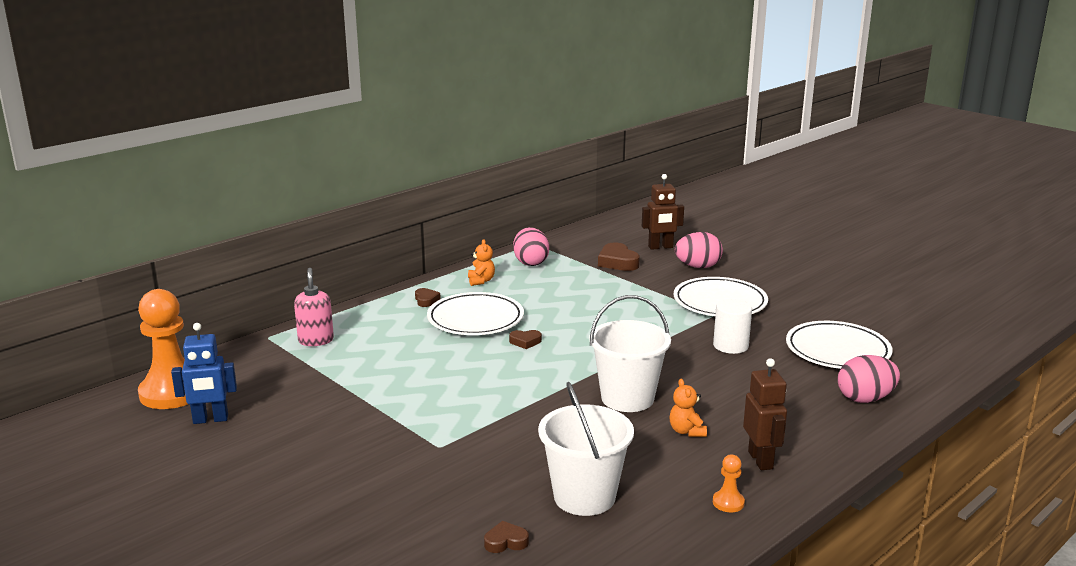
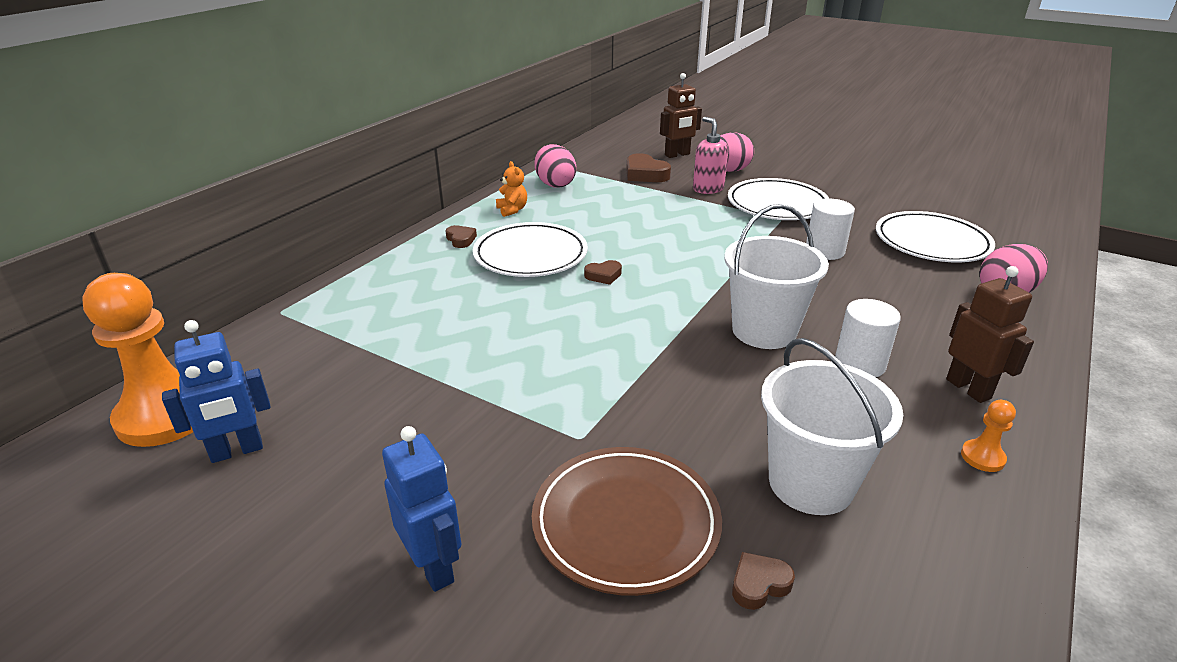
camera: 15 degrees left, 10 degrees up
(307, 499) = (434, 567): none -> blue robot
(316, 340) = (346, 308): pink soap dispenser -> pink soap dispenser (708, 189)
(440, 497) = (626, 523): none -> brown plate
(686, 431) = (860, 364): orange teddy bear -> white cylinder

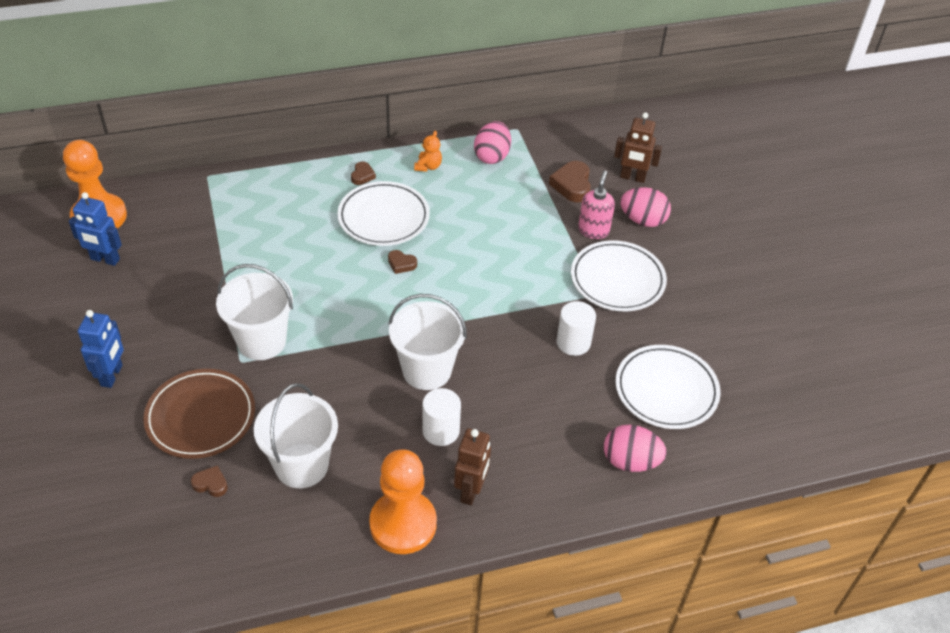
camera: 40 degrees right, 15 degrees up
(573, 406) = (261, 341): none -> white bucket
(982, 457) = (403, 524): orange pawn -> orange pawn, size x2.41

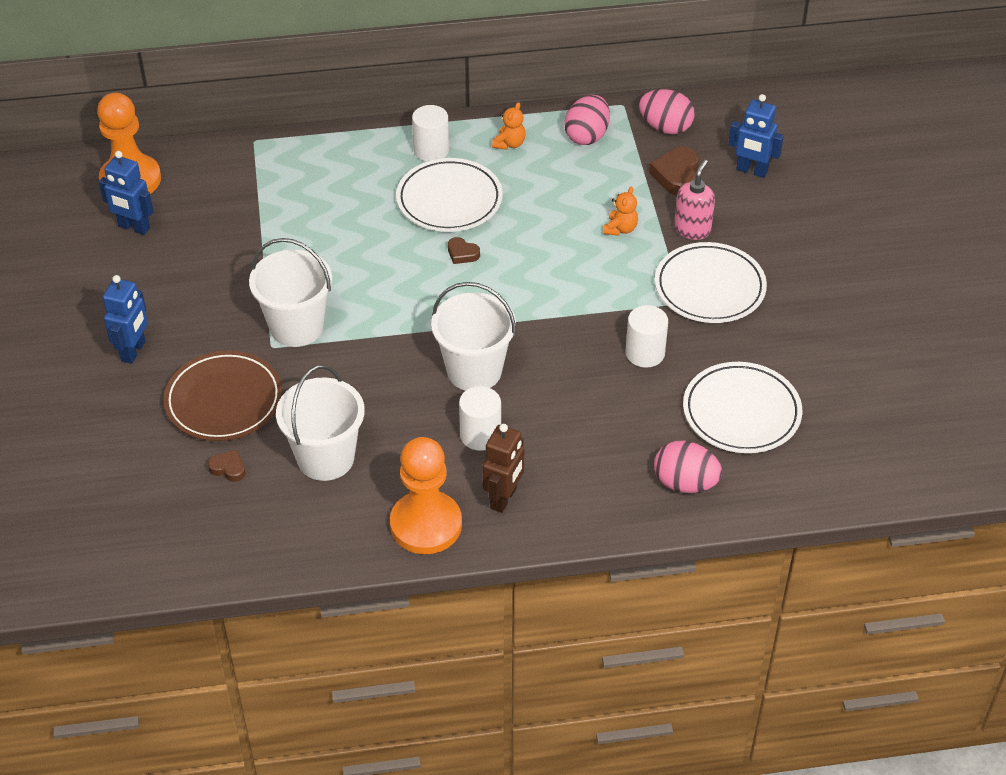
camera: 10 degrees right, 0 degrees up
(362, 176) = (431, 150): brown heart -> white cylinder
(533, 233) = (620, 229): none -> orange teddy bear
(632, 178) = (751, 171): brown robot -> blue robot
(642, 220) = (753, 222): pink egg -> pink egg (665, 127)

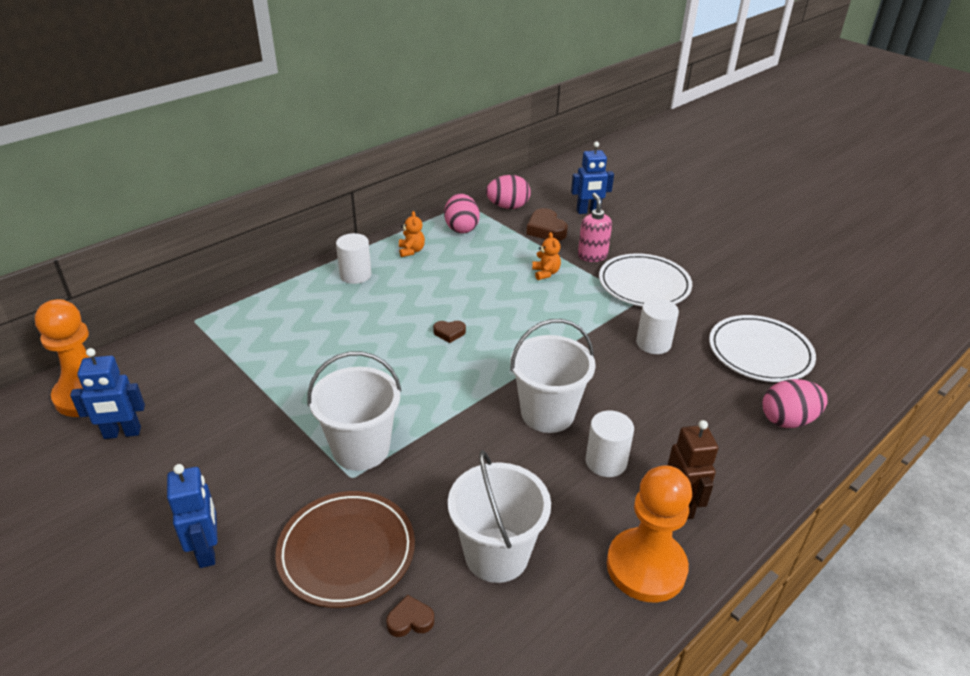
camera: 35 degrees left, 10 degrees down
(449, 200) = (402, 301): white plate -> none

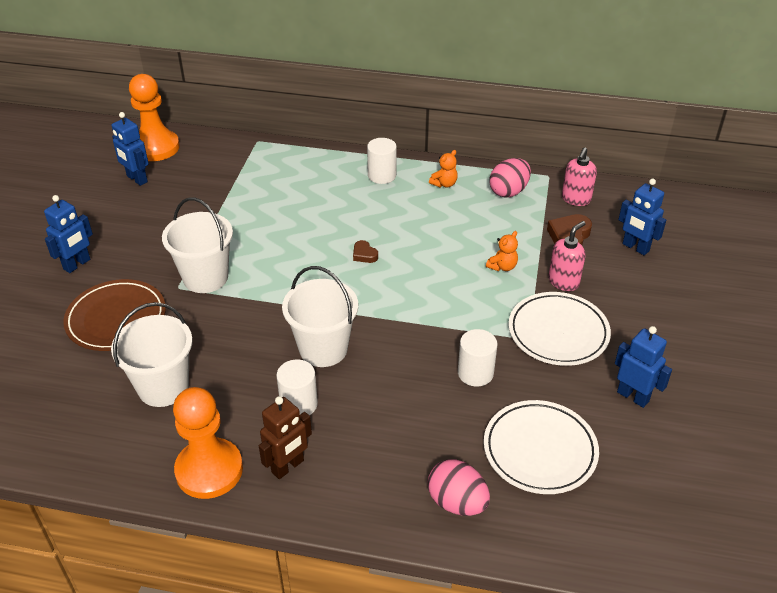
camera: 55 degrees right, 5 degrees up
(410, 620) = (84, 373): brown heart -> none
(508, 207) = (576, 199): pink egg -> pink soap dispenser
(736, 286) = (633, 396): none -> blue robot

